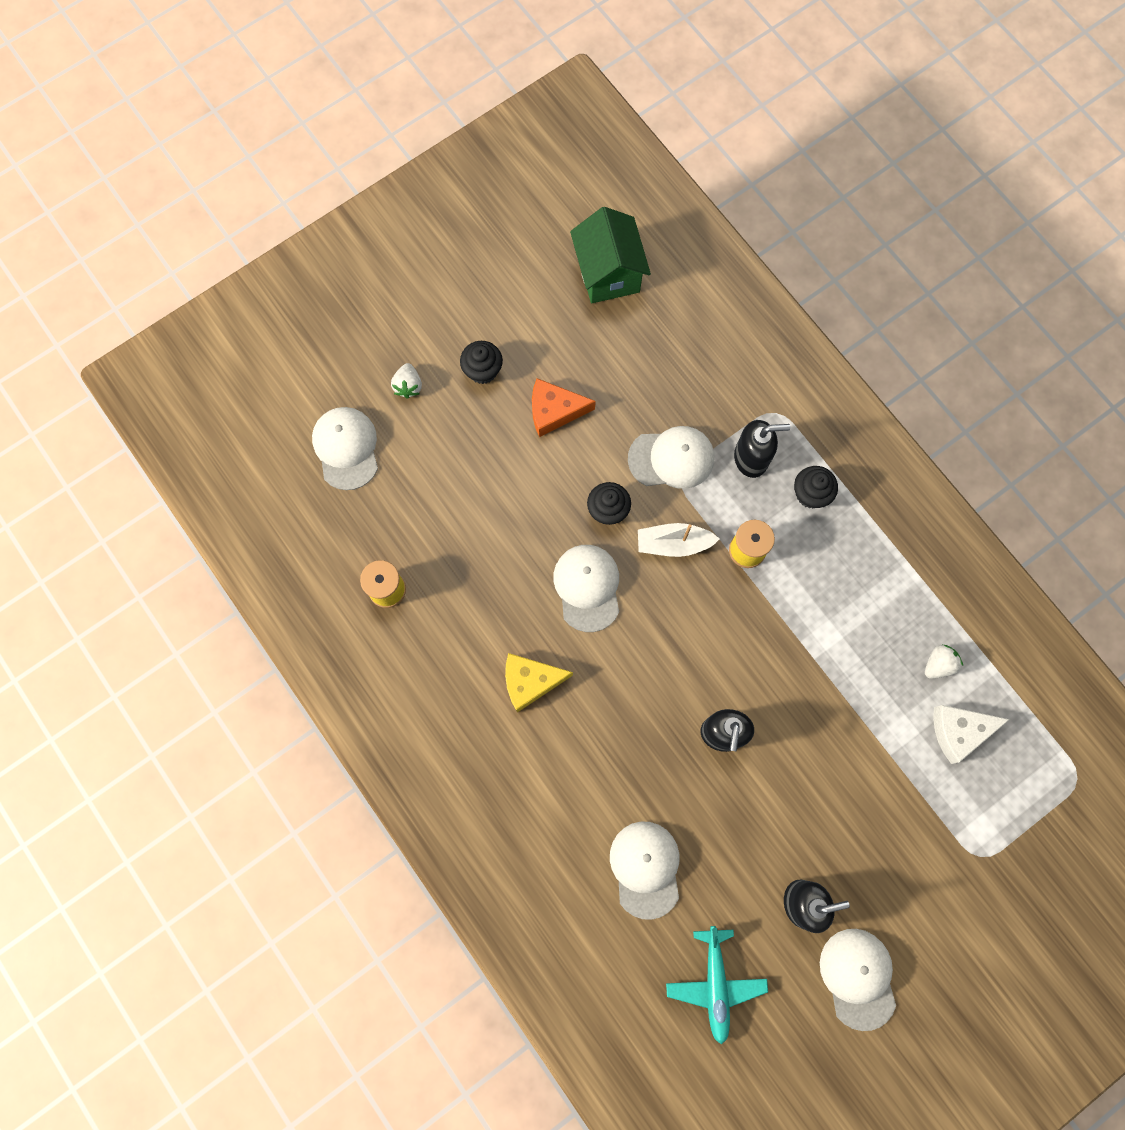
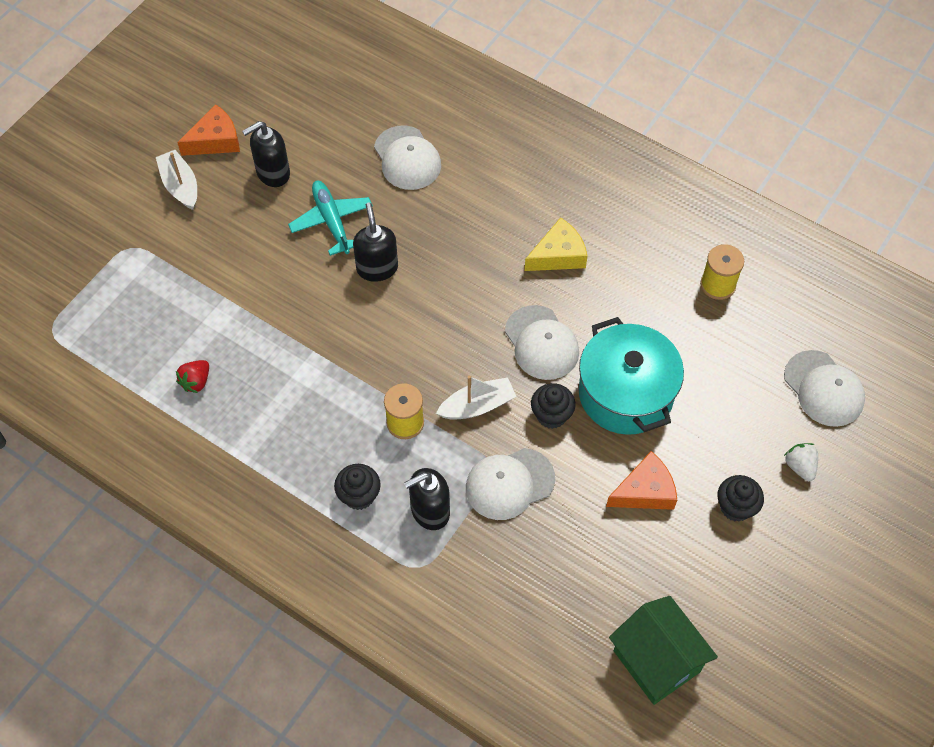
camera: 160 degrees right, 15 degrees down
(530, 507) = (625, 393): none -> turquoise pot
(715, 984) = (326, 106): turquoise plane -> turquoise plane (332, 221)
(858, 978) = (215, 140): white cap -> orange cheese
(910, 924) = (180, 186): none -> white boat
(938, 664) = (196, 382): white strawberry -> red strawberry
(959, 731) = (166, 334): white cheese -> none

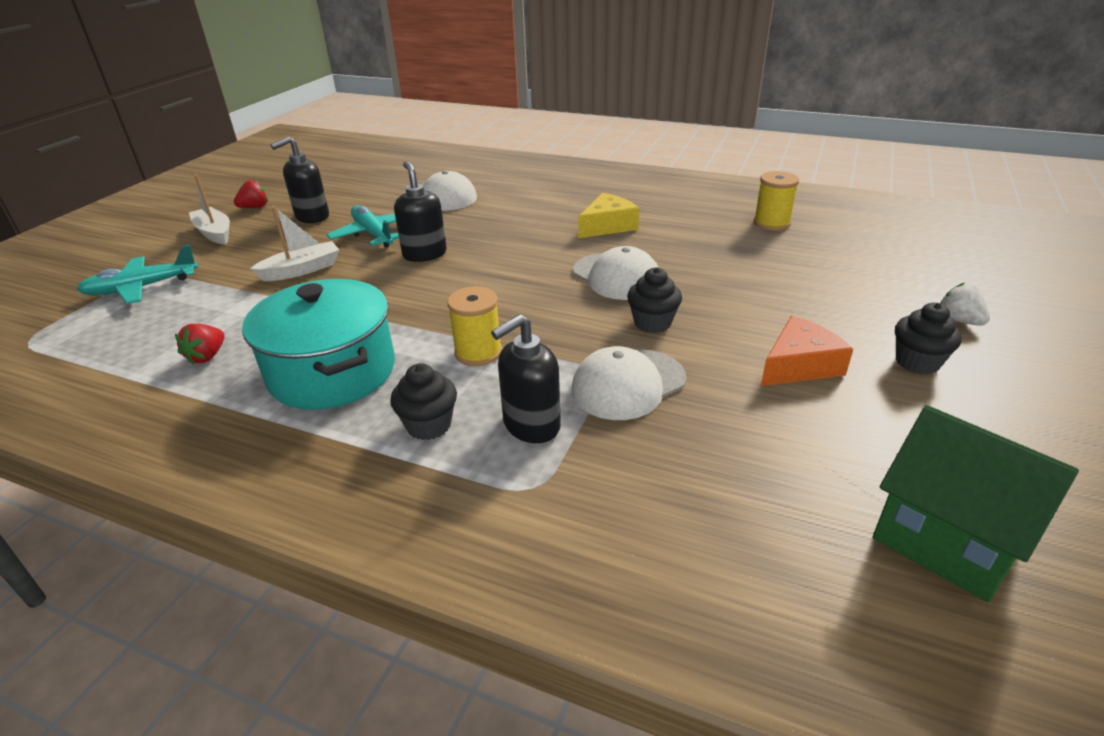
camera: 10 degrees left, 25 degrees down
(128, 269) = (142, 287): none -> turquoise plane
(215, 140) = (255, 207): orange cheese -> red strawberry
(477, 406) = (562, 328): white boat -> white boat (302, 270)
(625, 393) = (726, 297): turquoise pot -> turquoise pot (332, 372)
(824, 389) = (929, 267): white cap -> none

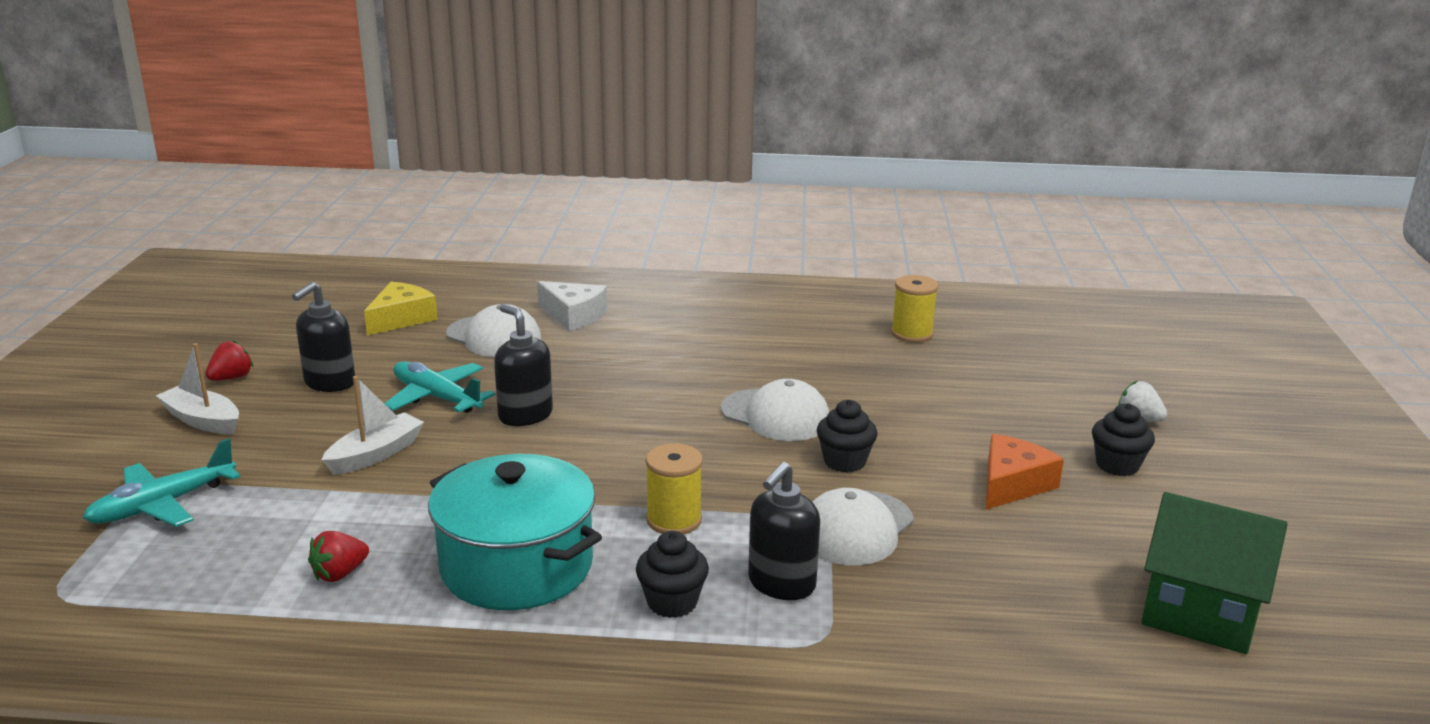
camera: 20 degrees left, 10 degrees down
(207, 356) = (340, 574): red strawberry -> red strawberry turned 45 degrees clockwise
(510, 186) = (573, 315): none -> white cheese
(608, 226) = (729, 356): yellow cheese -> yellow cheese (401, 319)

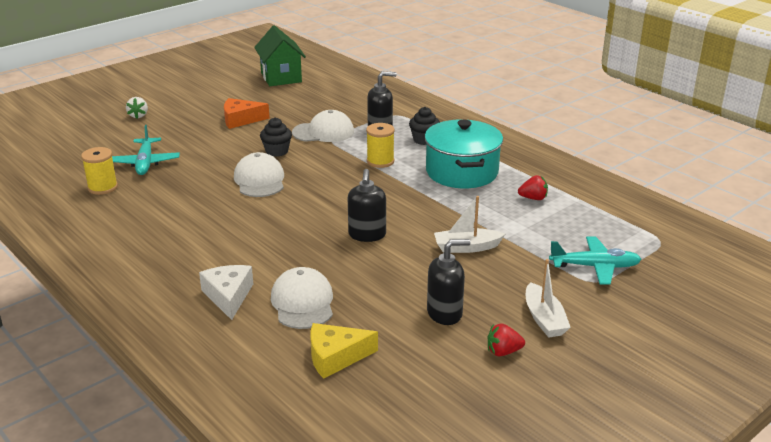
camera: 135 degrees left, 5 degrees up
(437, 398) = (396, 269): turquoise plane -> turquoise plane (145, 163)
(1117, 465) = (192, 109): black cupcake -> none

